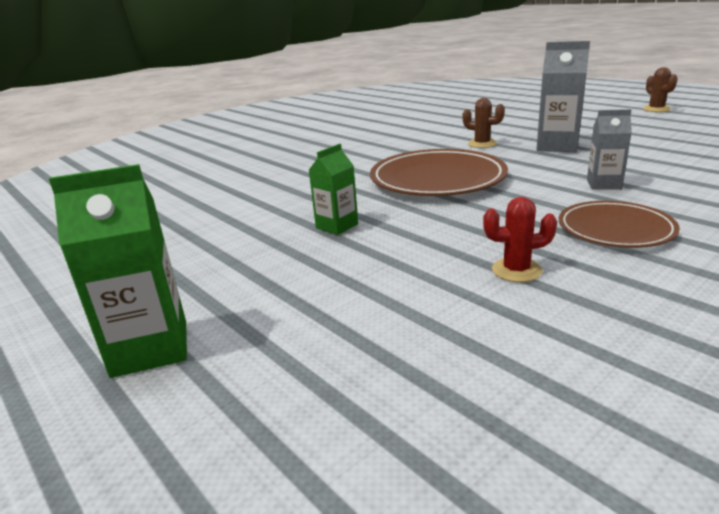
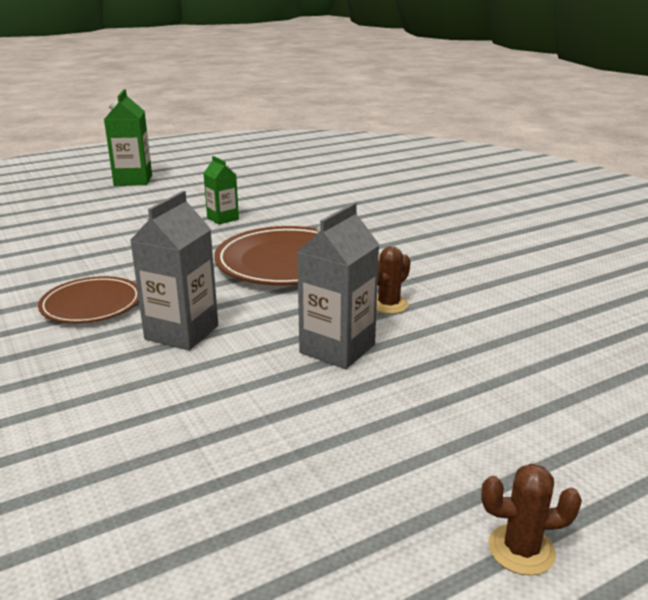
camera: 100 degrees right, 0 degrees up
(516, 270) = (87, 257): red cactus -> none
(604, 184) = (182, 332): grey carton -> grey carton, size x1.62

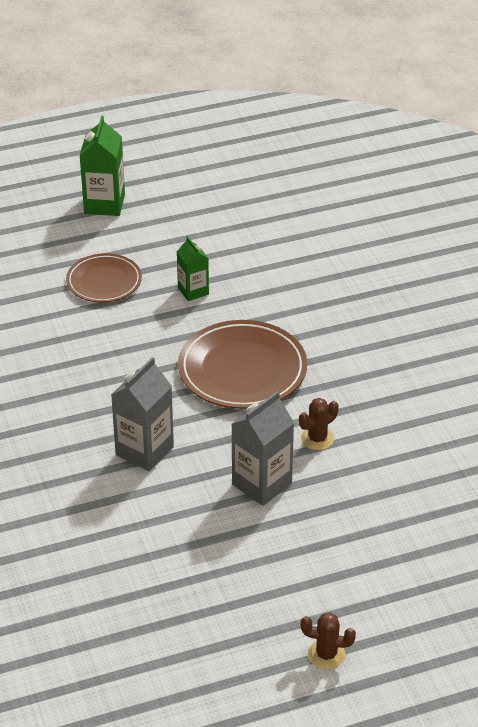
camera: 10 degrees right, 15 degrees up
(91, 304) = (73, 408): brown plate -> brown plate (104, 281)

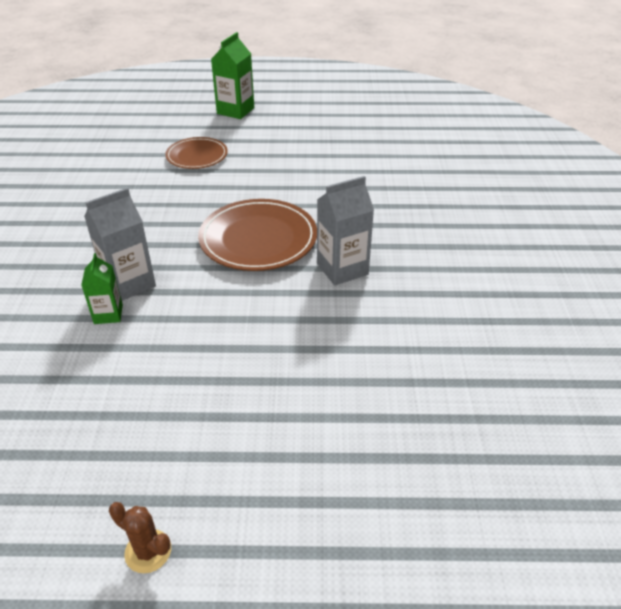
camera: 20 degrees right, 0 degrees up
(193, 291) = (259, 175): green carton -> green carton (108, 314)
(262, 484) = (208, 339): grey carton -> grey carton (342, 269)
(317, 439) = (286, 311): brown cactus -> none

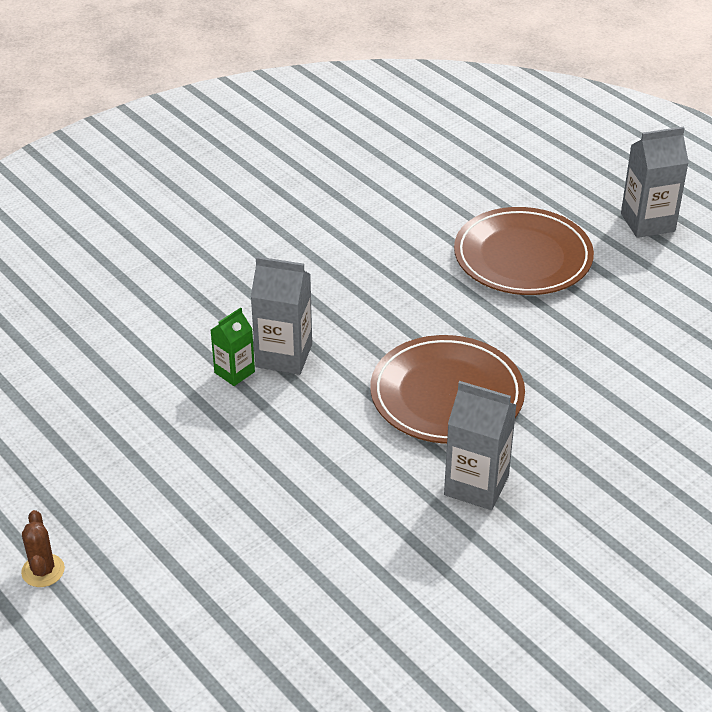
camera: 50 degrees right, 0 degrees up
(197, 156) = (522, 257): brown plate -> brown plate, size x1.61
(235, 111) = (647, 222): green carton -> grey carton

